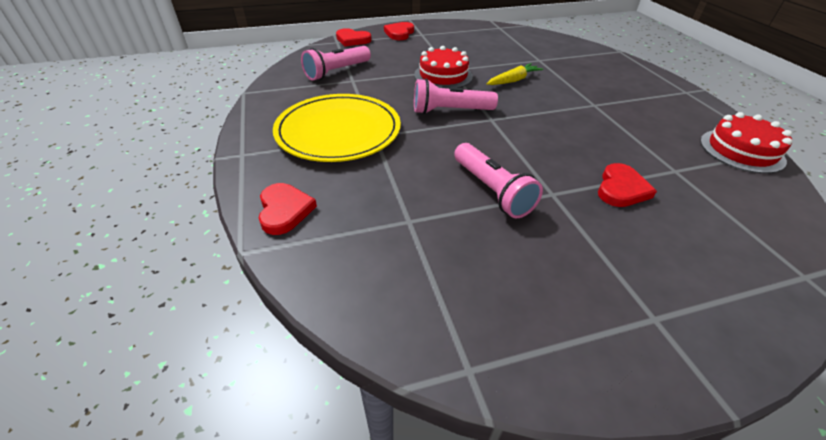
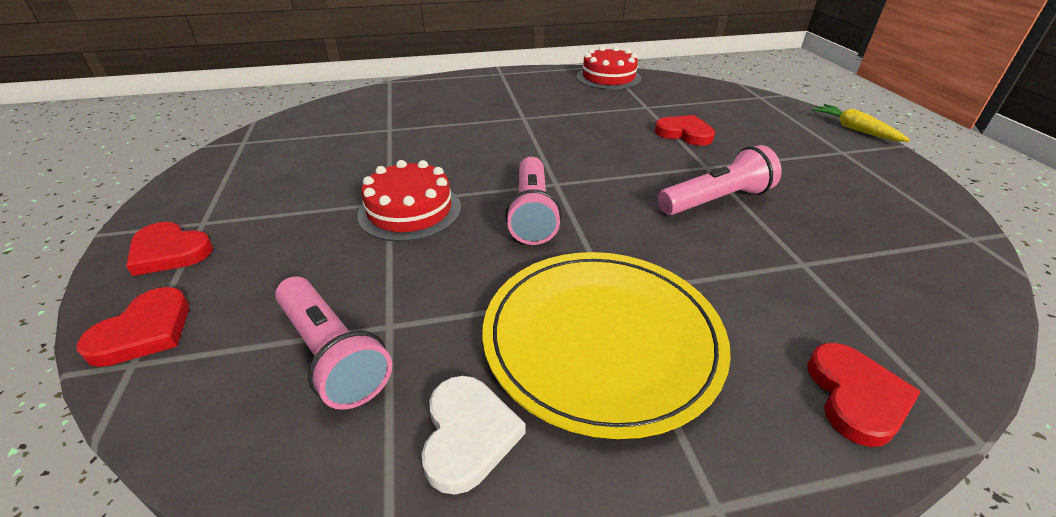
camera: 85 degrees left, 5 degrees down
(284, 210) = (856, 396): red heart -> red heart turned 105 degrees clockwise
(291, 101) = (468, 435): none -> white heart
(513, 80) = (447, 155): yellow carrot -> yellow carrot (855, 129)

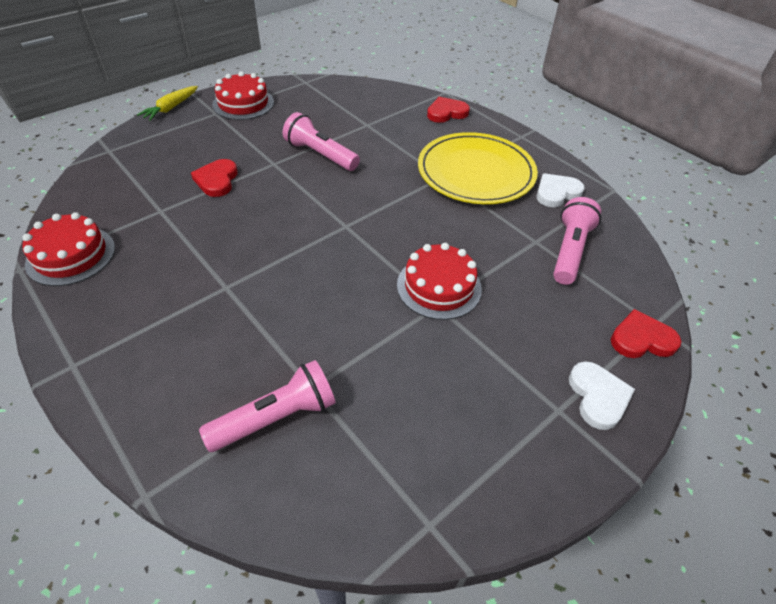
camera: 120 degrees left, 10 degrees up
(169, 252) = (598, 397): red heart -> white heart
(532, 213) = (393, 225): pink flashlight -> pink flashlight (276, 417)
(874, 172) = (243, 103): none -> red cake

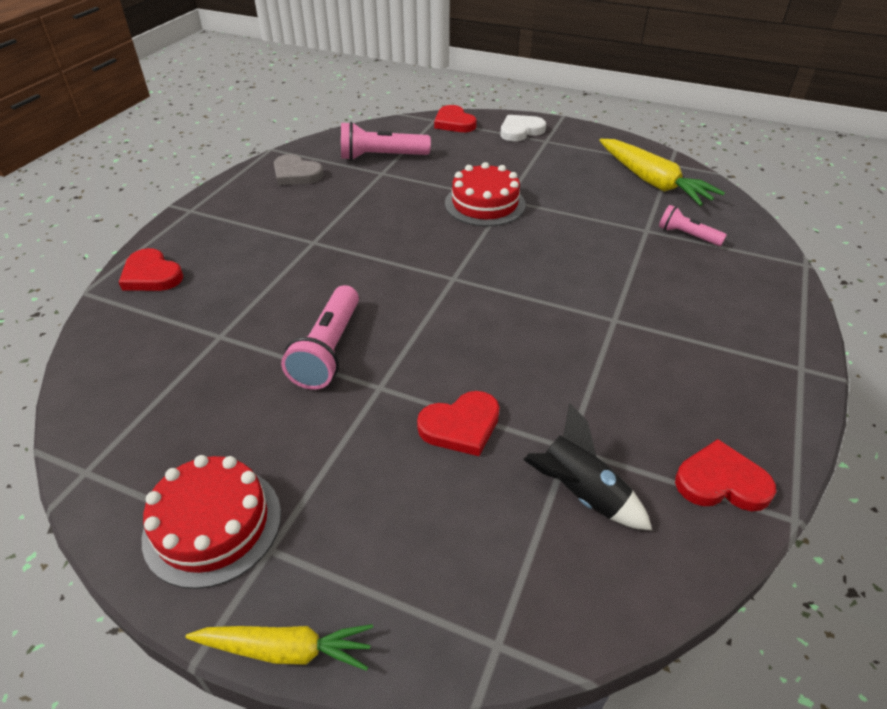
camera: 115 degrees left, 5 degrees down
(71, 255) = (721, 482): red cake -> red heart
(132, 201) = (580, 493): none -> black rocket
(276, 417) = (687, 235): pink flashlight -> pink flashlight, size x0.60
(397, 464) = (652, 182): none -> yellow carrot
(476, 172) = (289, 223): yellow plate -> none
(556, 193) = (296, 174): white heart -> grey heart

